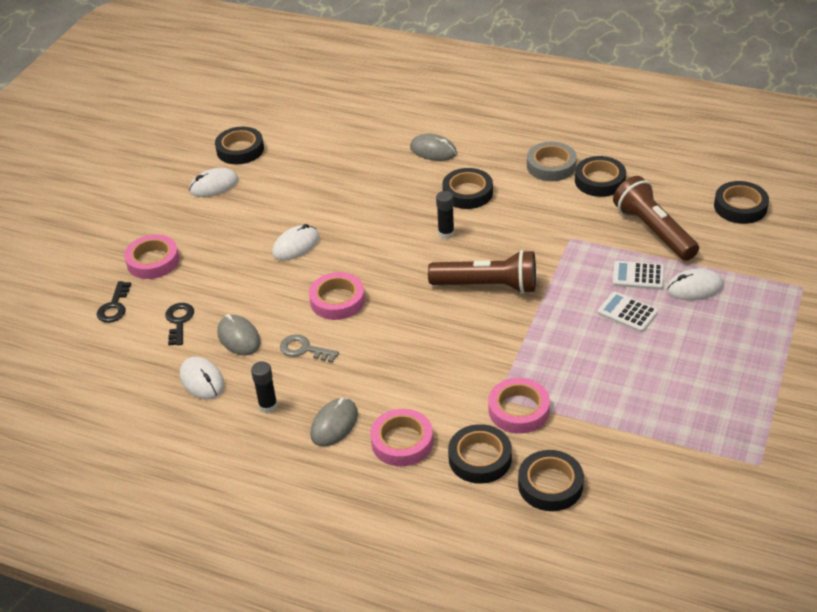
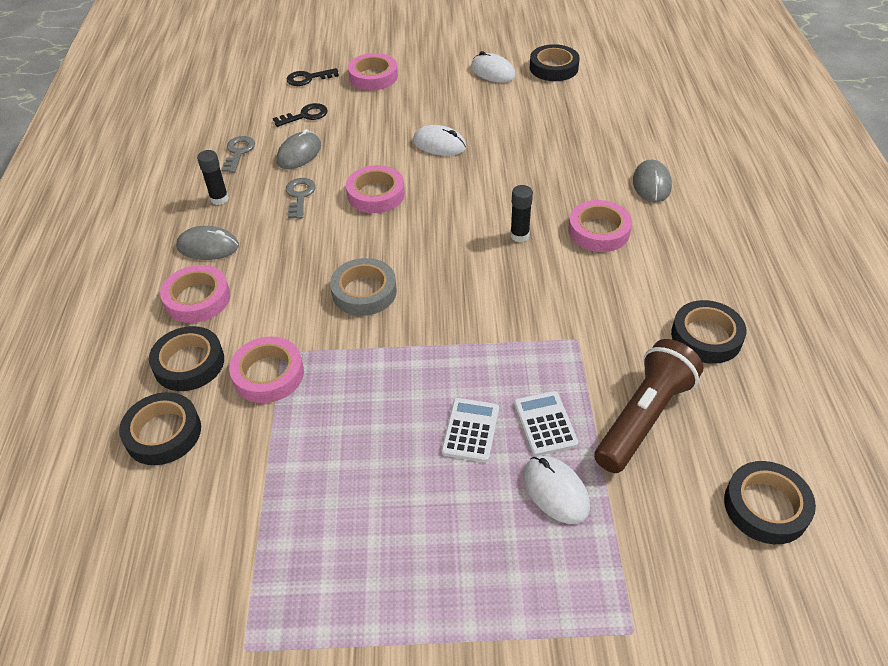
camera: 65 degrees right, 5 degrees up
(202, 380) = (238, 152): white mouse -> grey key
(467, 193) = (598, 231): black tape -> pink tape
(487, 286) = (452, 292): brown flashlight -> none
(551, 166) = (700, 284): grey tape -> grey tape (364, 292)

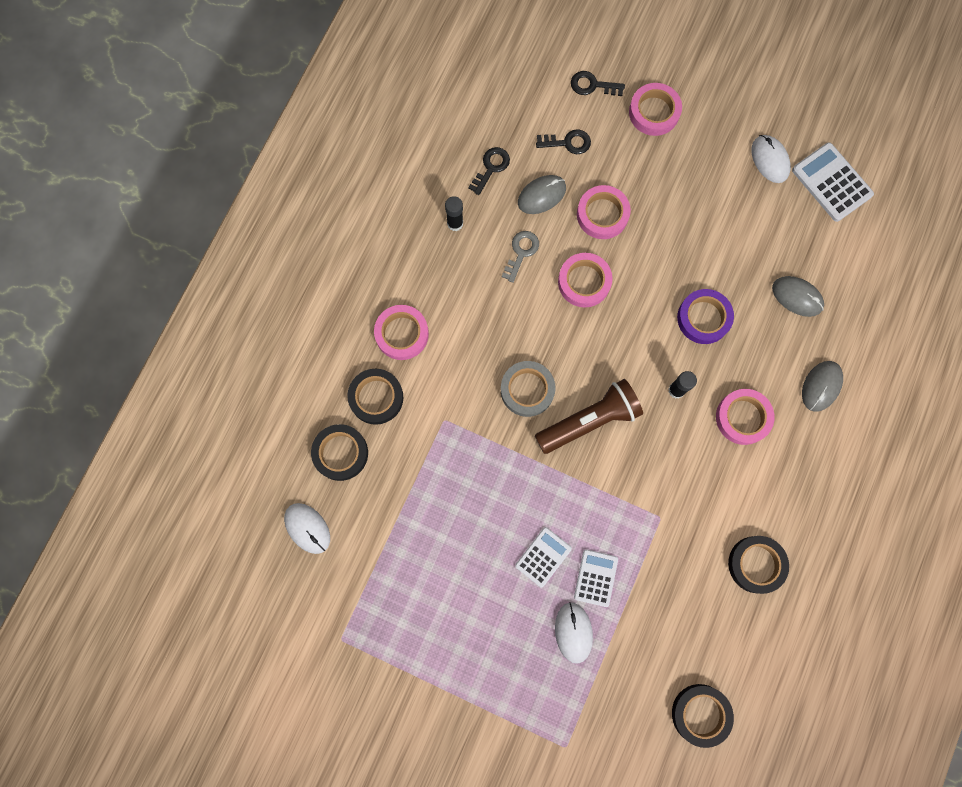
camera: 25 degrees right, 30 degrees up
(208, 246) = (428, 278): grey mouse -> grey mouse (797, 297)
(238, 152) = (491, 168): grey key -> black key
(268, 374) = (427, 436): pink tape -> pink tape (602, 214)
(439, 144) = (668, 243): white mouse -> white mouse (307, 528)
(508, 179) = (703, 318): none -> purple tape
(553, 68) = (831, 182): black tape -> white calculator
(644, 417) = (666, 608): brown flashlight -> brown flashlight (589, 421)

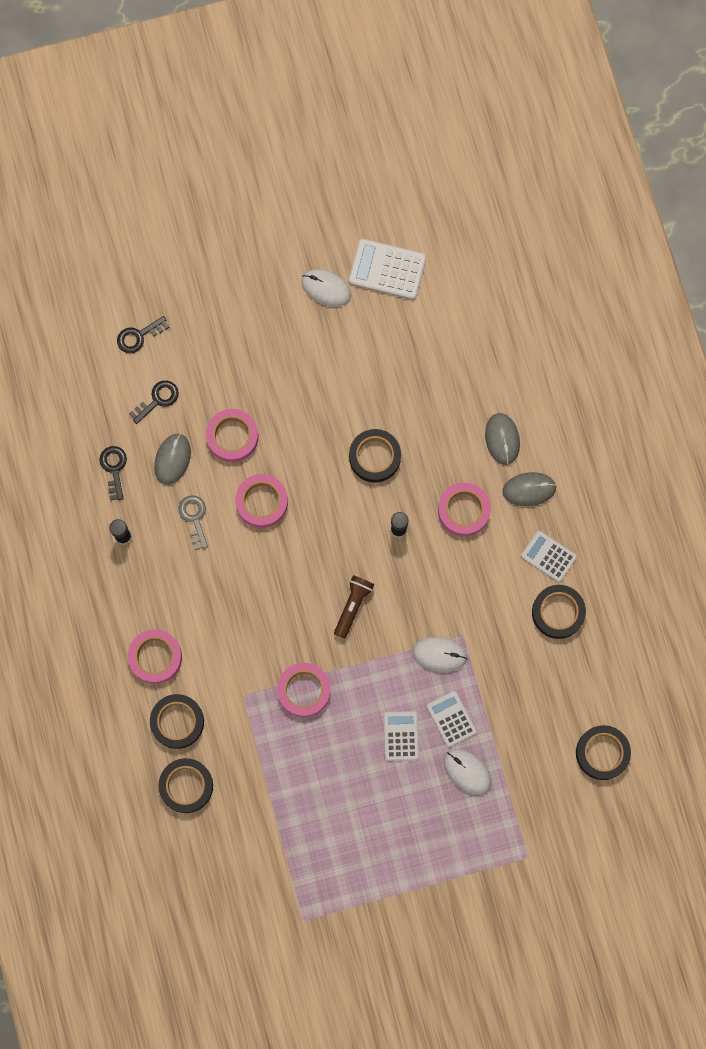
camera: 40 degrees left, 0 degrees up
(307, 528) = (209, 861): white mouse -> white mouse (439, 654)
(527, 390) = (287, 621): grey tape -> none
(589, 421) = (353, 606): brown flashlight -> brown flashlight, size x0.61
(654, 112) = (205, 320): pink tape -> pink tape (304, 690)
(703, 318) = (374, 457): purple tape -> black tape
(785, 512) = (548, 556): none -> white calculator
(797, 297) = (431, 383): grey mouse -> grey mouse (529, 489)

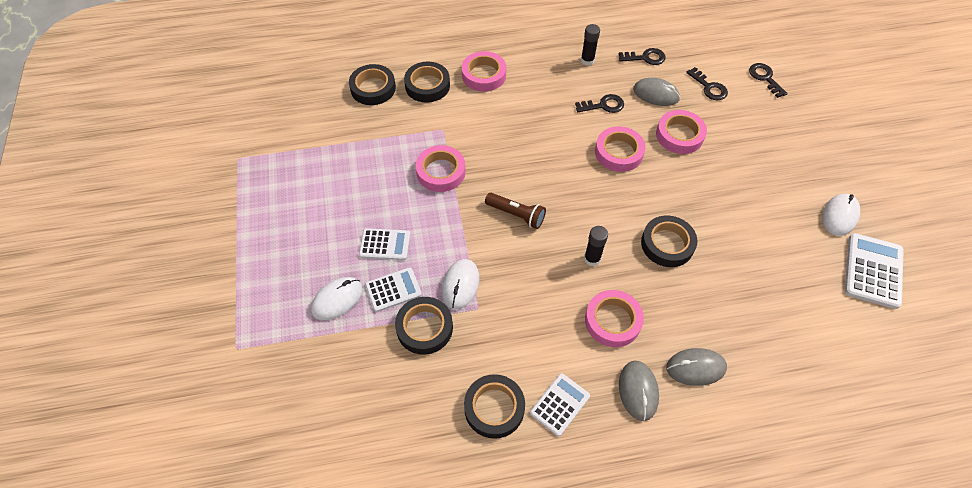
camera: 95 degrees right, 20 degrees down
(194, 518) = (603, 105): grey key -> black key
(602, 753) = (327, 441): black tape -> black tape (424, 328)

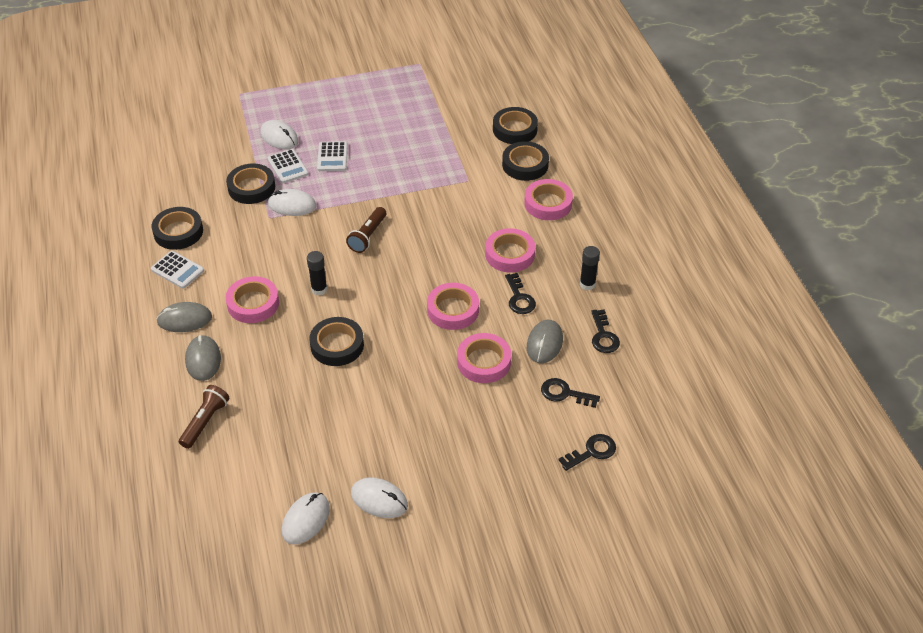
camera: 85 degrees right, 10 degrees down
(441, 172) = (415, 183): pink tape -> pink tape (510, 254)
(709, 87) = (565, 393): black key -> black key turned 60 degrees clockwise
(778, 361) = (205, 422): none -> brown flashlight
(873, 271) = (306, 520): white calculator -> white mouse

